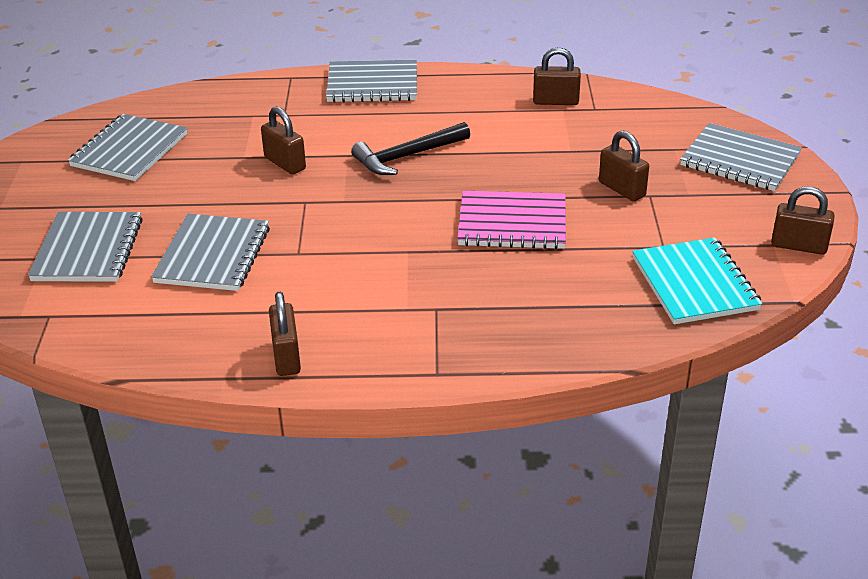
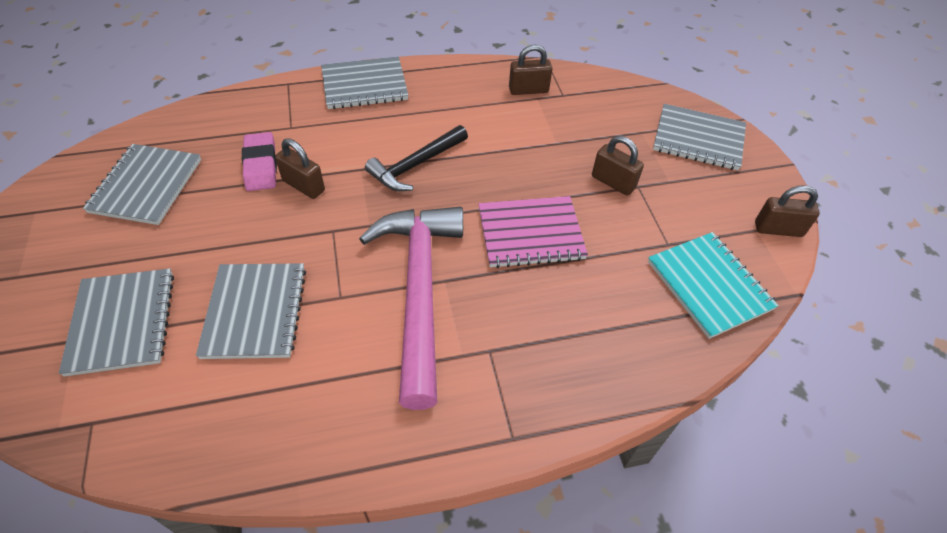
camera: 15 degrees left, 15 degrees up
(245, 143) = (261, 165): none -> pink eraser
(286, 357) = (358, 441): brown padlock -> none
(378, 257) = (419, 292): none -> pink hammer

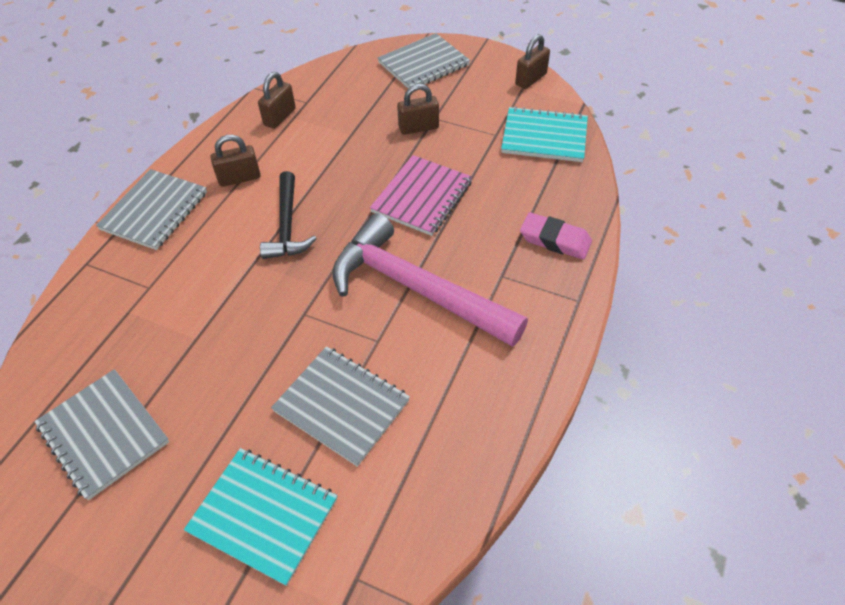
camera: 50 degrees left, 0 degrees up
(122, 322) = (263, 515): grey notebook -> turquoise notebook
(261, 165) = (174, 330): pink eraser -> pink eraser (555, 240)
(303, 186) = (233, 310): brown padlock -> brown padlock (239, 178)

